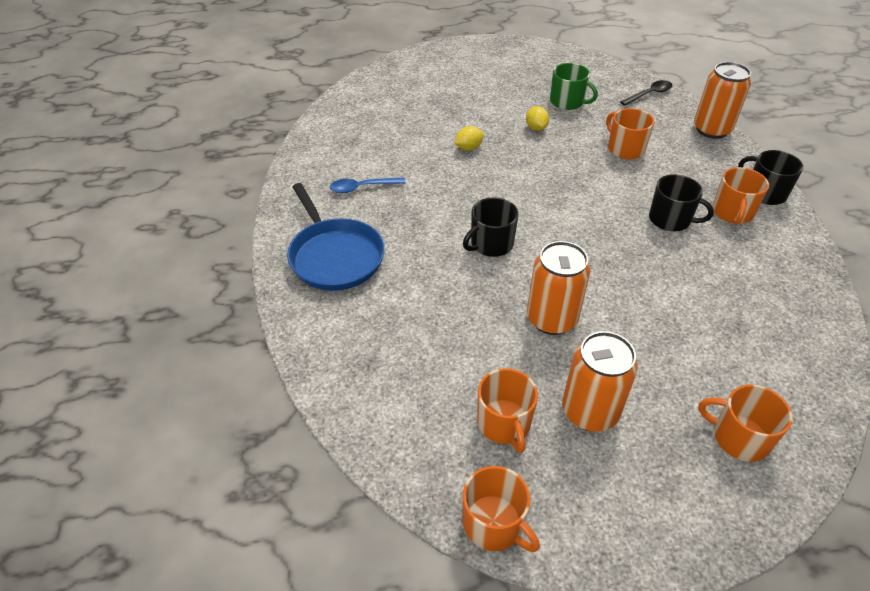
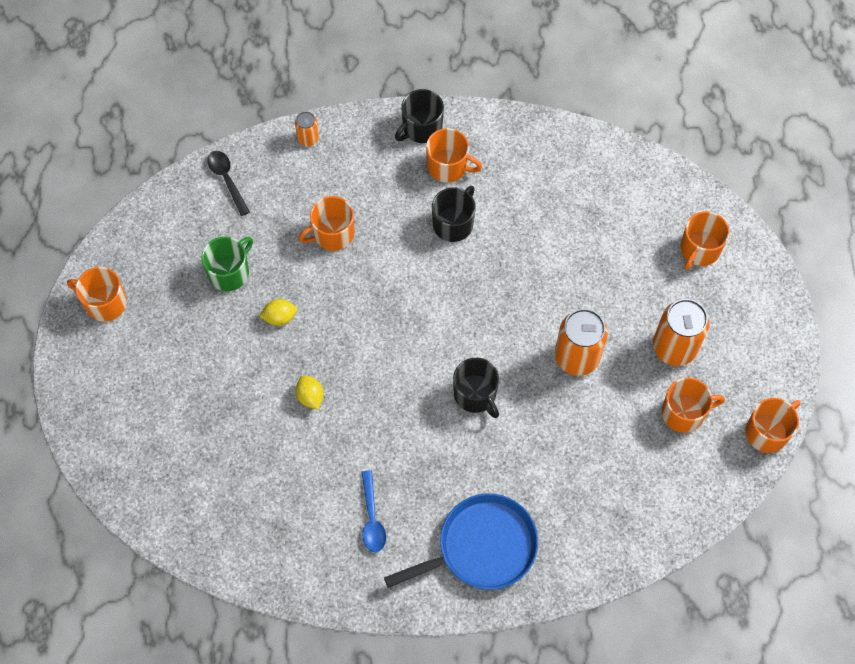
camera: 85 degrees left, 20 degrees up
(523, 54) = (105, 302): none -> orange mug
(711, 129) = (308, 138): orange can -> orange can, size x0.51

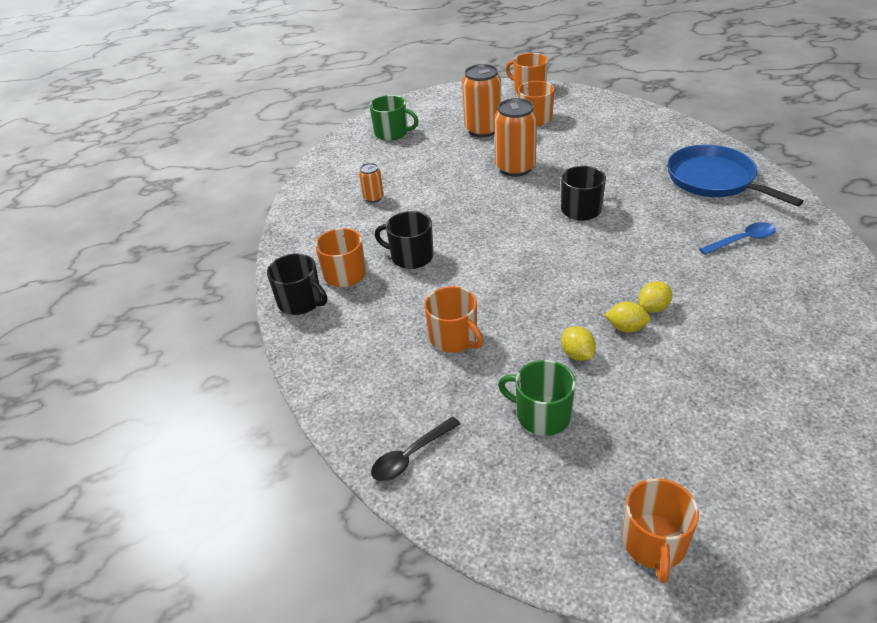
camera: 100 degrees left, 25 degrees down
(295, 365) = (626, 328): none -> yellow lemon
(308, 138) = (331, 390): orange can -> orange can (373, 198)
(699, 249) = (392, 133): orange mug -> green mug

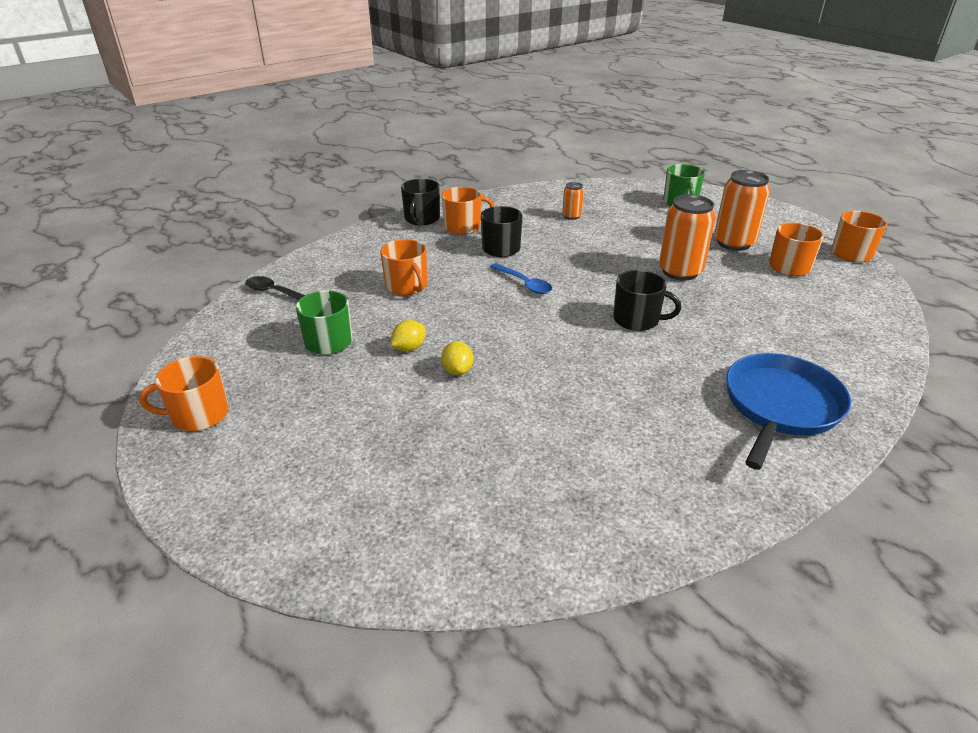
camera: 65 degrees right, 5 degrees down
(454, 338) = (407, 286): orange mug -> orange mug turned 60 degrees counterclockwise
(653, 308) = (496, 384): yellow lemon -> none
(742, 240) = (661, 438): blue spoon -> blue spoon (524, 284)

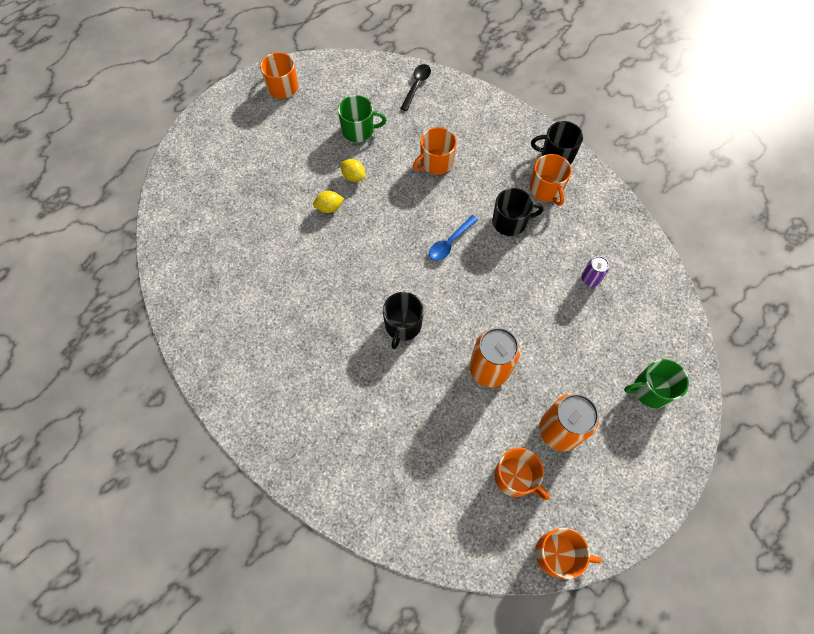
camera: 85 degrees right, 30 degrees up
(571, 216) = (590, 279): orange can -> purple can
(780, 406) = (296, 413): blue pan -> none

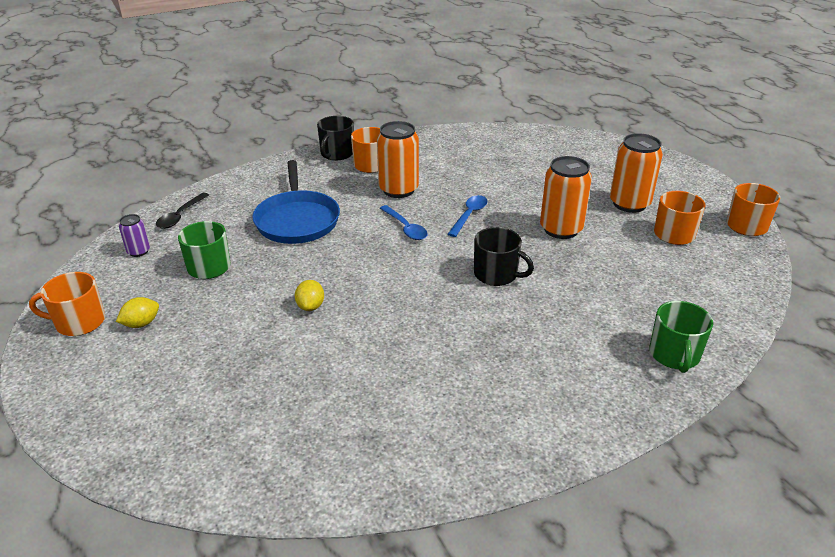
camera: 75 degrees left, 30 degrees down
(353, 176) = (276, 280): yellow lemon -> yellow lemon (141, 324)
(416, 86) = (180, 216): black spoon -> black spoon turned 105 degrees counterclockwise
(436, 162) = (297, 220): orange mug -> blue pan
(486, 288) = (469, 215): none -> blue spoon
(510, 222) = (398, 190): black mug -> orange can
(590, 279) = (480, 162): purple can -> purple can (138, 251)
(651, 390) = (595, 156): green mug -> green mug (674, 355)

